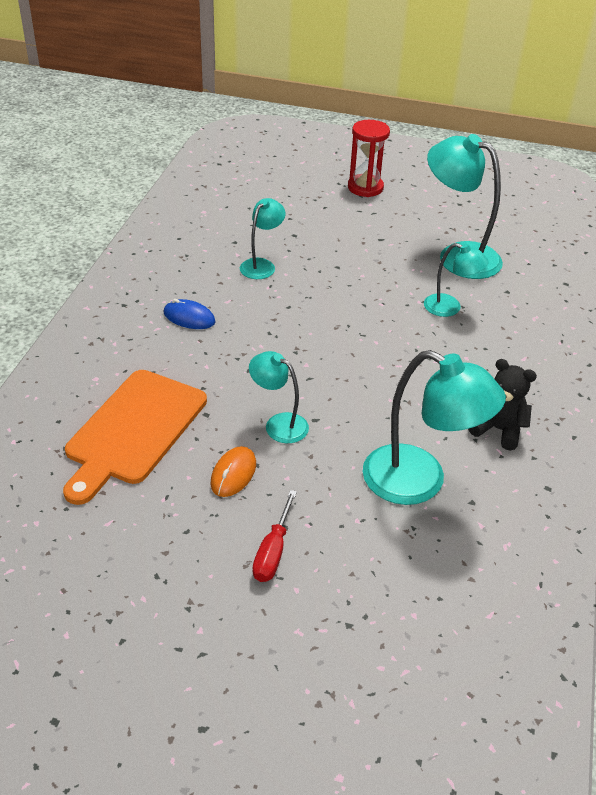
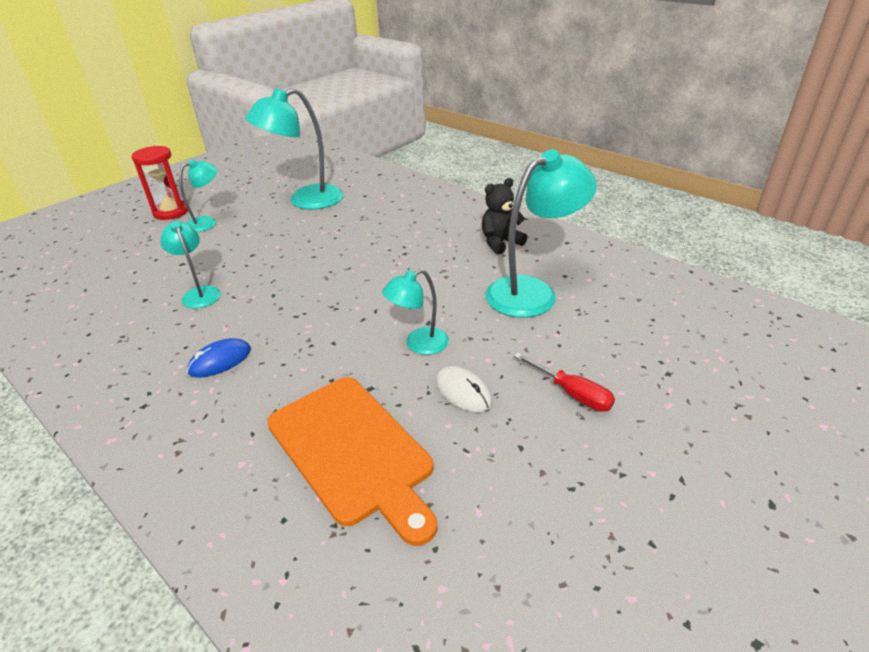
camera: 60 degrees left, 5 degrees down
(233, 473) = (463, 391): orange mouse -> white mouse
(450, 308) = (358, 221): turquoise lamp -> turquoise lamp (207, 222)

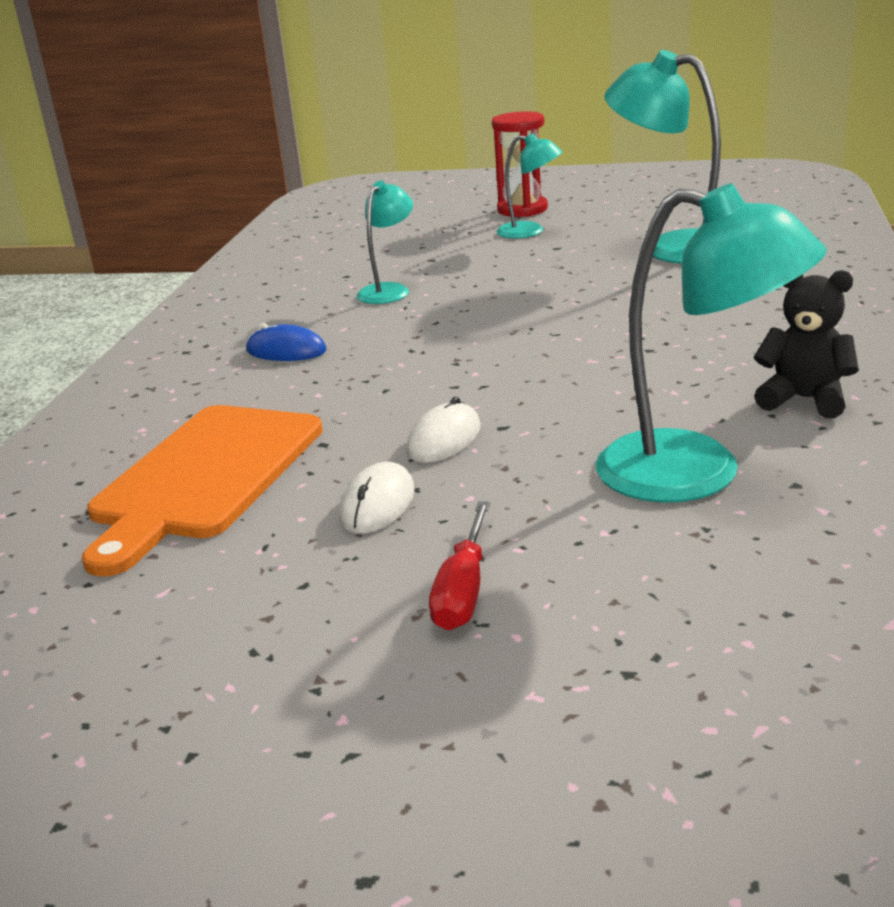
camera: 60 degrees right, 10 degrees down
(419, 344) = (444, 439): turquoise lamp -> white mouse

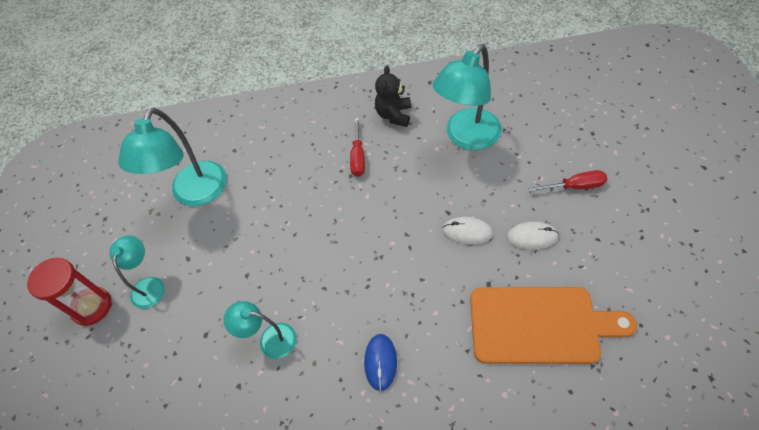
camera: 105 degrees left, 30 degrees up
(693, 358) = (358, 157): none -> red screwdriver
(697, 473) = (466, 137): turquoise lamp -> turquoise lamp turned 150 degrees counterclockwise

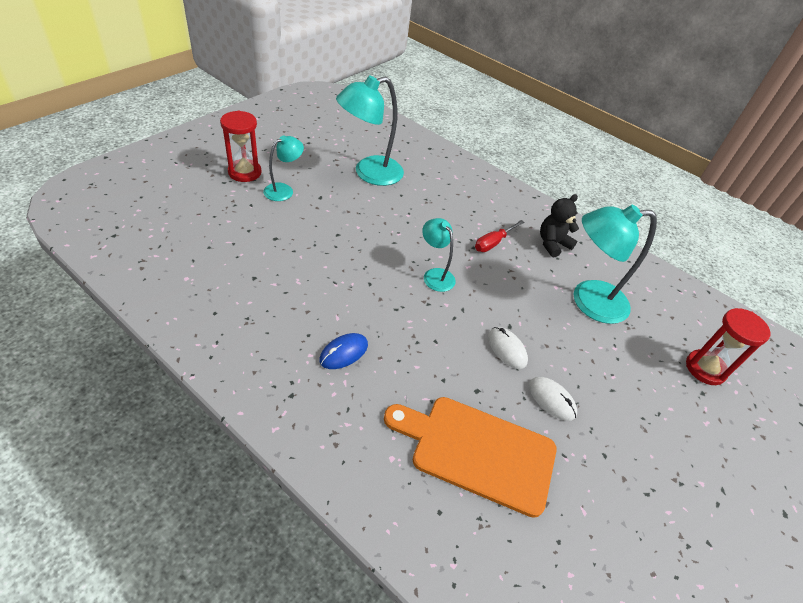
camera: 35 degrees right, 10 degrees down
(270, 339) = (302, 275): turquoise lamp -> turquoise lamp (435, 275)
(539, 325) = (477, 451): orange cutting board -> orange cutting board turned 150 degrees clockwise
(575, 114) = (705, 369): none -> red hourglass
(575, 186) = (635, 407): red screwdriver -> none

